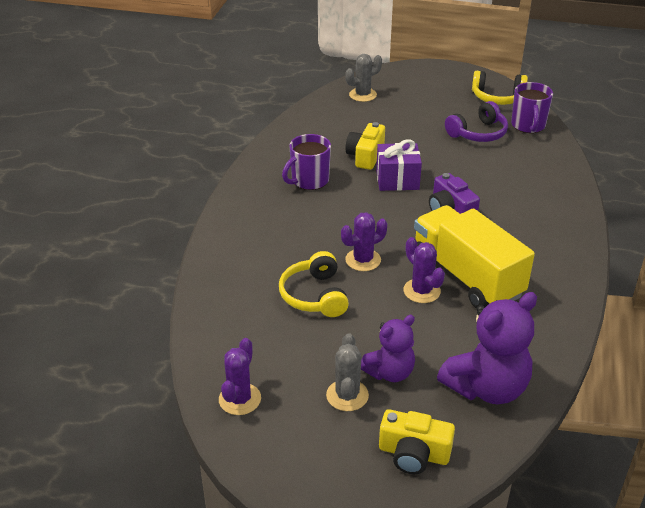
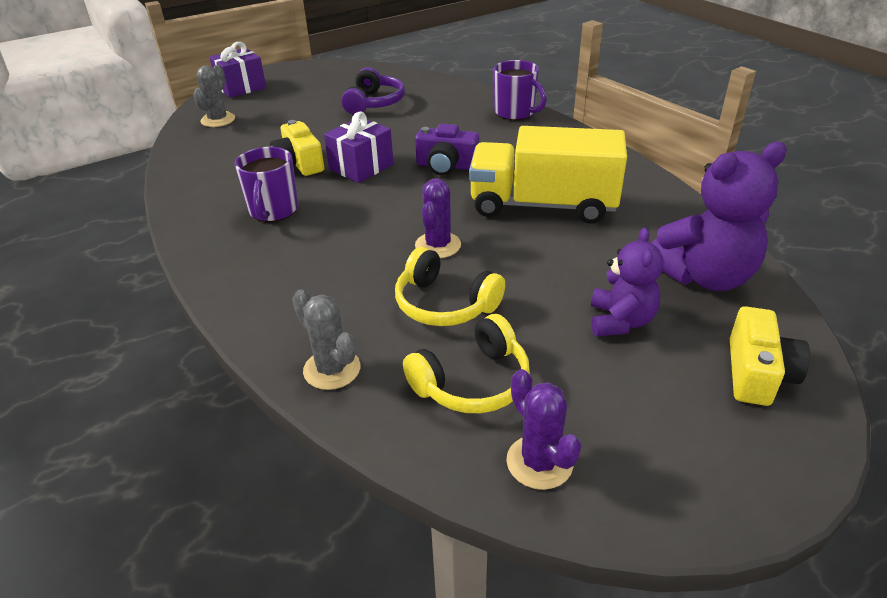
camera: 45 degrees left, 0 degrees up
(347, 395) = (624, 370): grey cactus -> grey cactus (332, 369)
(410, 74) = (241, 87): none -> purple gift
(413, 454) = (757, 373): yellow camera -> yellow camera turned 45 degrees counterclockwise
(421, 291) = (529, 238): purple cactus -> none
(486, 388) = (704, 276): purple teddy bear -> purple teddy bear turned 60 degrees clockwise
(497, 97) = (348, 74): yellow headphones -> yellow headphones (472, 382)
(528, 126) = (405, 81): purple mug -> purple mug (515, 113)

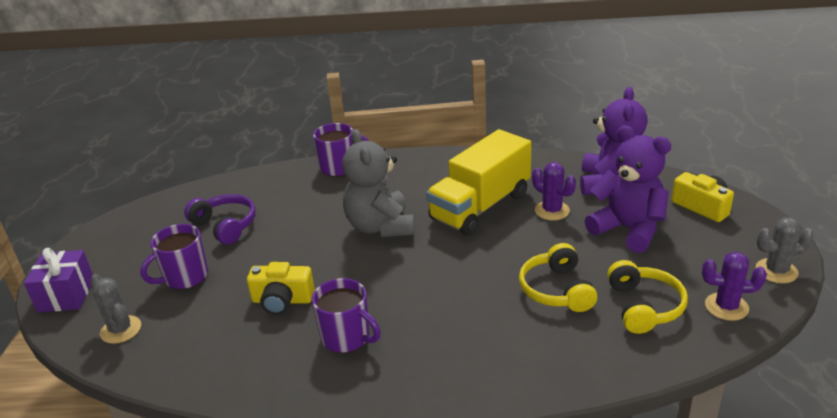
camera: 55 degrees left, 5 degrees down
(295, 116) = (185, 277): none -> purple mug
(332, 369) = (589, 365): grey cactus -> grey cactus (776, 271)
(361, 167) = (331, 268): purple gift -> none
(438, 245) = (485, 268): purple cactus -> purple cactus (552, 211)
(444, 304) = (556, 290): yellow headphones -> yellow headphones turned 105 degrees clockwise
(446, 166) = (380, 226): purple camera -> grey teddy bear
(620, 321) = (628, 229): purple teddy bear -> purple teddy bear, size x1.60

